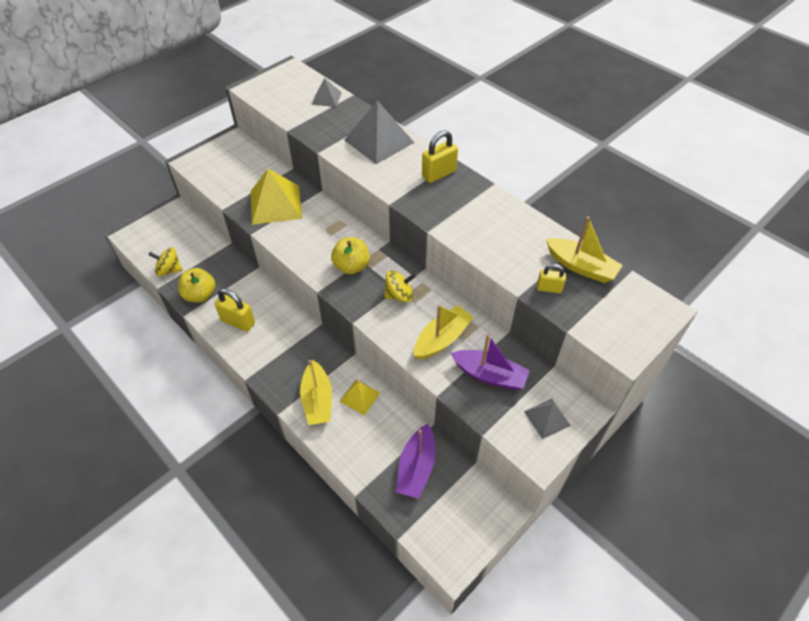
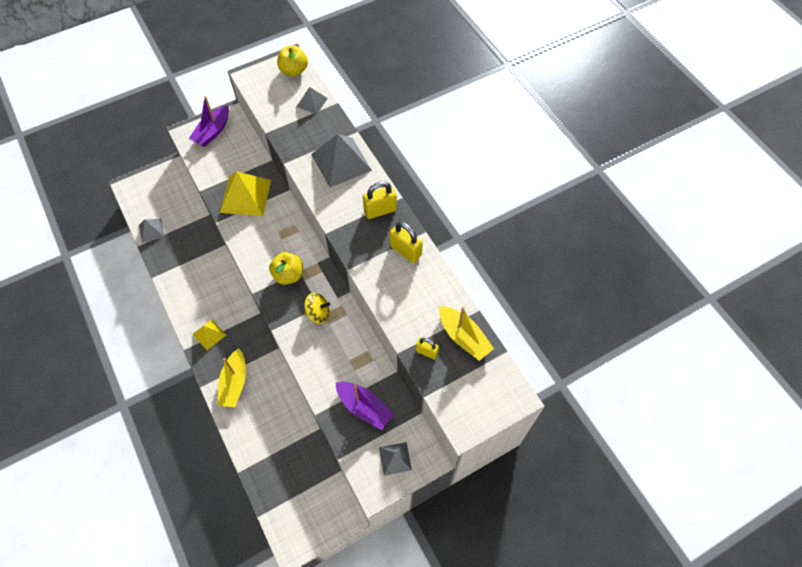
camera: 15 degrees right, 10 degrees up
(169, 270) = (151, 230): yellow spinning top -> grey pyramid
(200, 295) = (170, 261): yellow apple -> yellow apple (294, 71)
(238, 322) = (193, 294): yellow padlock -> yellow padlock (405, 250)
(359, 397) = (268, 389): yellow pyramid -> yellow pyramid (209, 334)
(416, 467) = (292, 462): purple boat -> purple boat (212, 132)
(442, 339) = (338, 364): yellow boat -> none

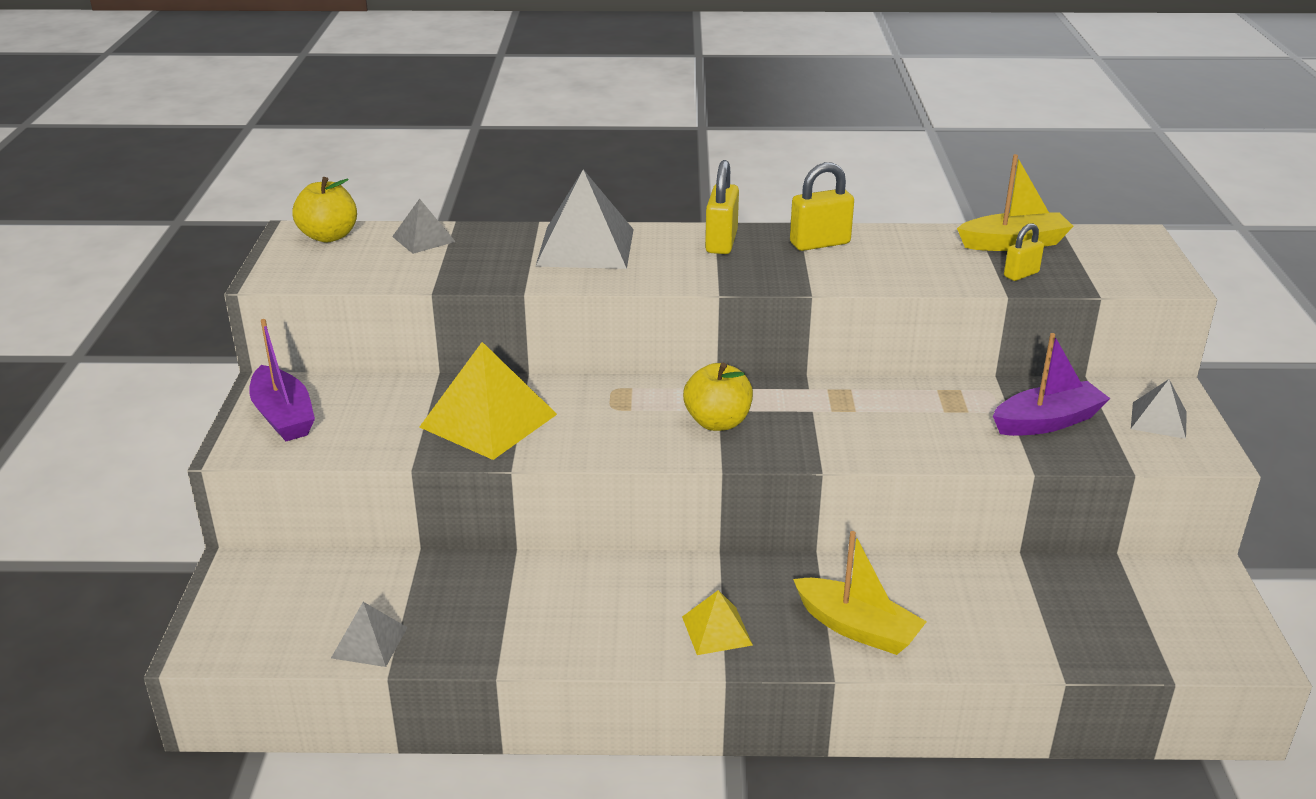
camera: 60 degrees left, 30 degrees down
(318, 313) = (826, 414): yellow spinning top -> none

